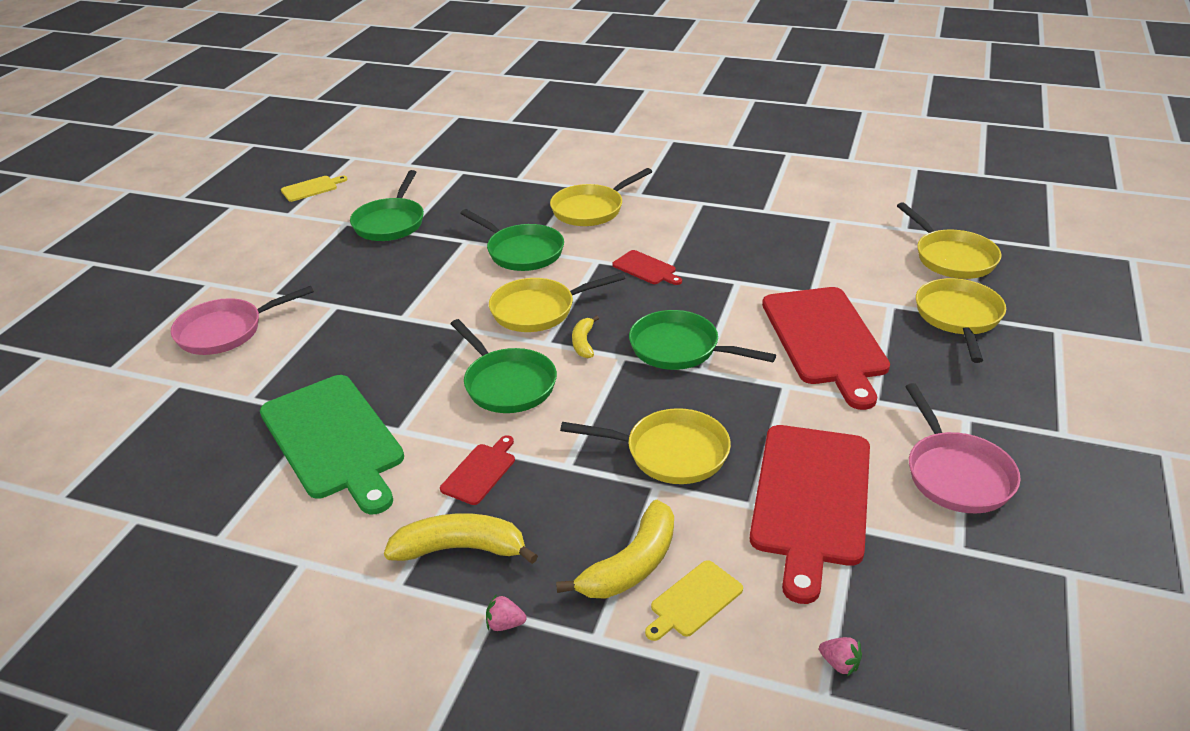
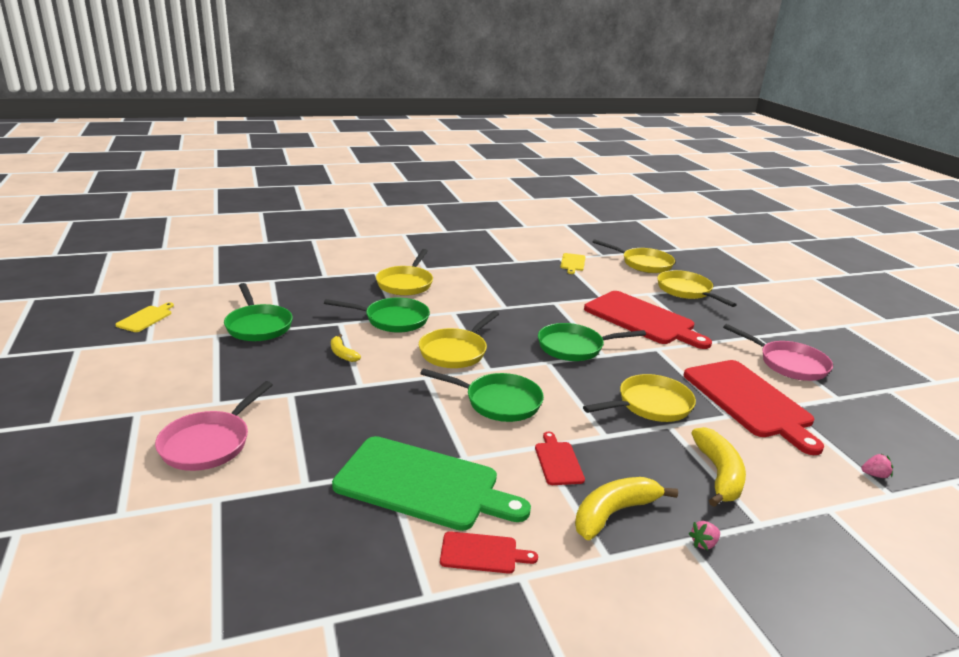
camera: 40 degrees left, 10 degrees down
(583, 343) = (513, 362): yellow banana -> yellow banana (342, 354)
(646, 269) = (491, 309): red cutting board -> red cutting board (482, 553)
(693, 600) = (774, 478): yellow cutting board -> yellow cutting board (572, 263)

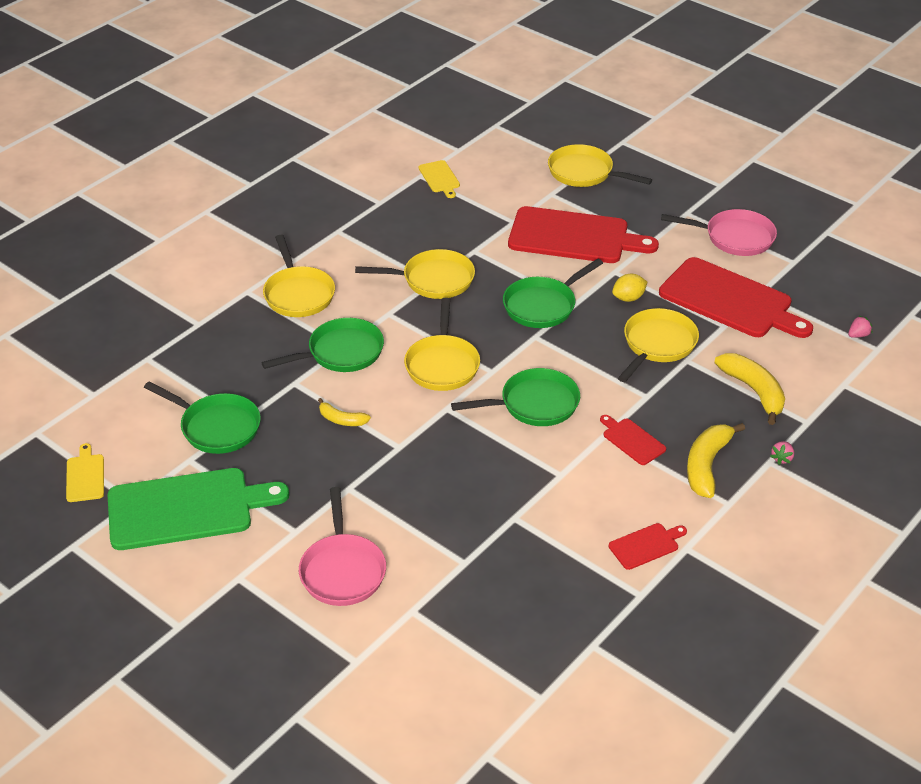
camera: 30 degrees left, 15 degrees up
(423, 484) = (552, 515): green cutting board -> green cutting board (187, 509)
(643, 264) = (512, 146): yellow pan -> yellow pan (433, 280)
(653, 367) = (628, 298): none -> yellow lemon

